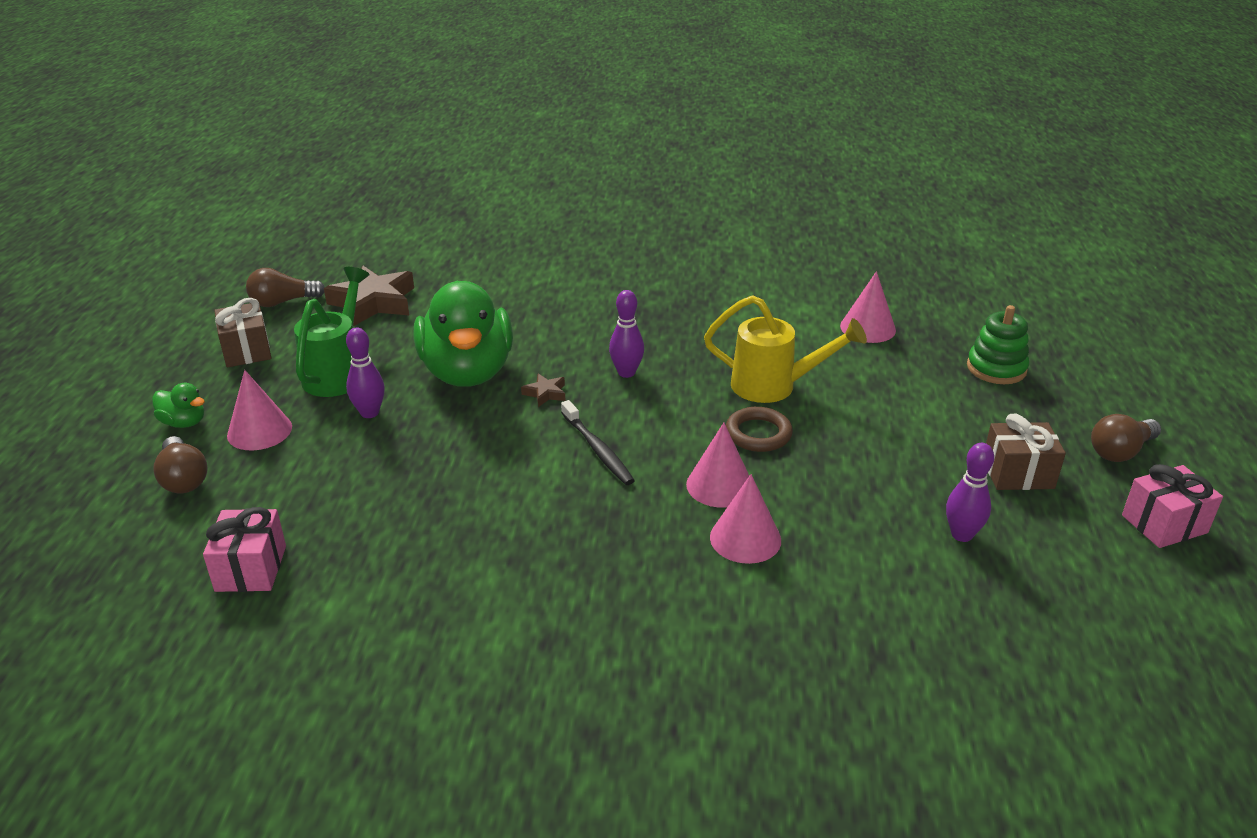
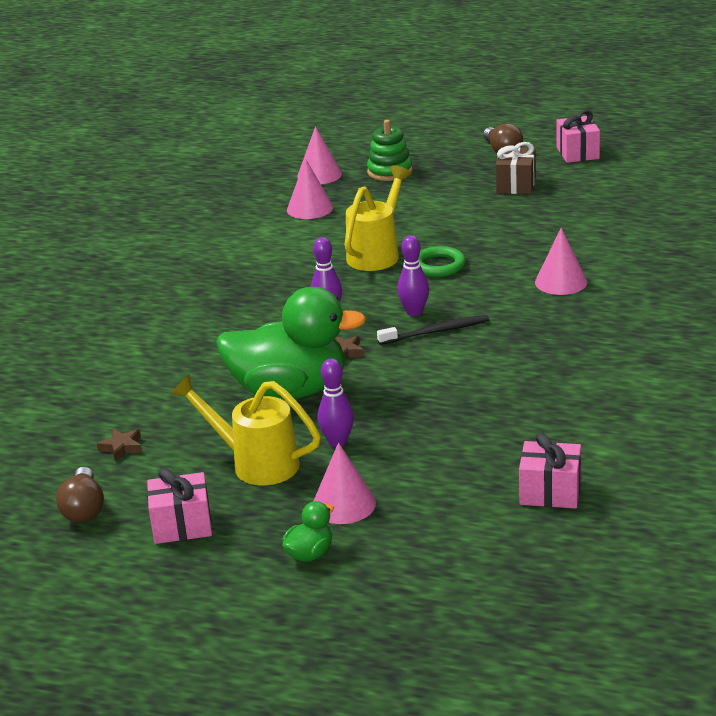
camera: 75 degrees left, 5 degrees down
(183, 478) = (409, 543): brown light bulb -> none
(247, 351) = (182, 525): brown gift -> pink gift
(338, 372) = (255, 463): green watering can -> yellow watering can
(373, 302) = (122, 447): brown star -> brown star, size x0.46
(719, 485) = (498, 286): pink cone -> pink cone (319, 175)
(758, 434) = (439, 266): brown ring -> green ring
(962, 535) = (574, 211): purple bowling pin -> purple bowling pin (414, 312)

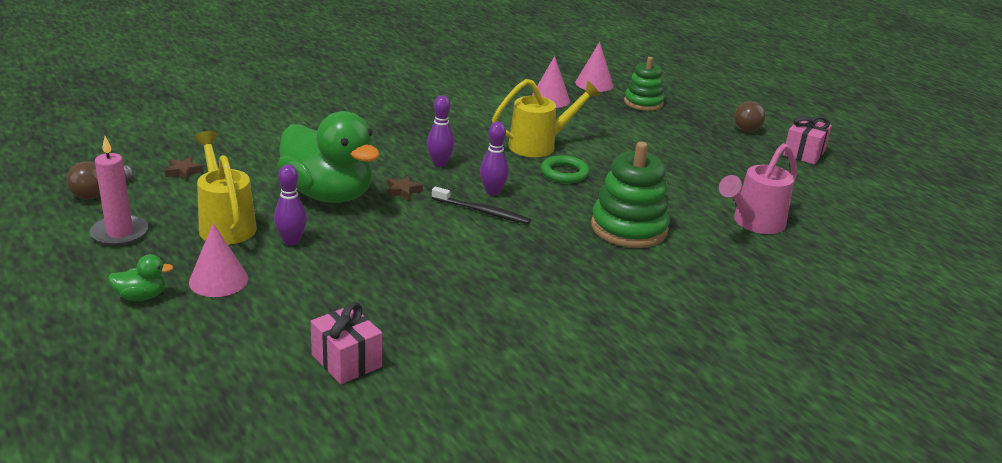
camera: 35 degrees right, 0 degrees up
(182, 525) = (120, 233): pink gift -> pink candle
(516, 185) = (717, 151): brown gift -> none
(561, 282) = (629, 228): pink cone -> green stacking toy
(635, 229) = (753, 224): none -> pink watering can

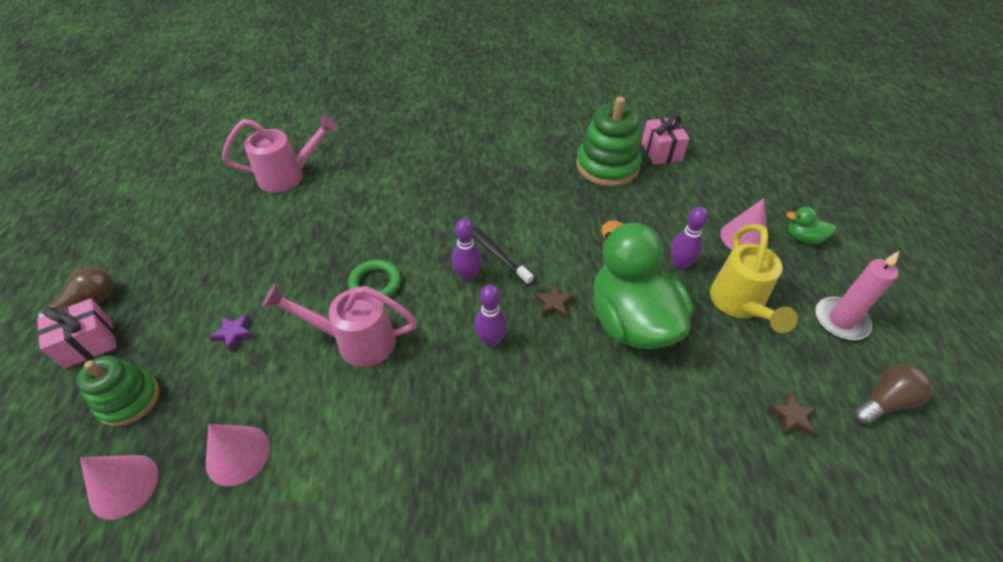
camera: 150 degrees left, 20 degrees up
(540, 145) = (355, 341): yellow watering can -> pink watering can
(627, 133) = (234, 334): none -> purple star
(629, 228) = (390, 199): green stacking toy -> green stacking toy (607, 166)
(804, 153) = (110, 241): pink gift -> pink gift (88, 343)

